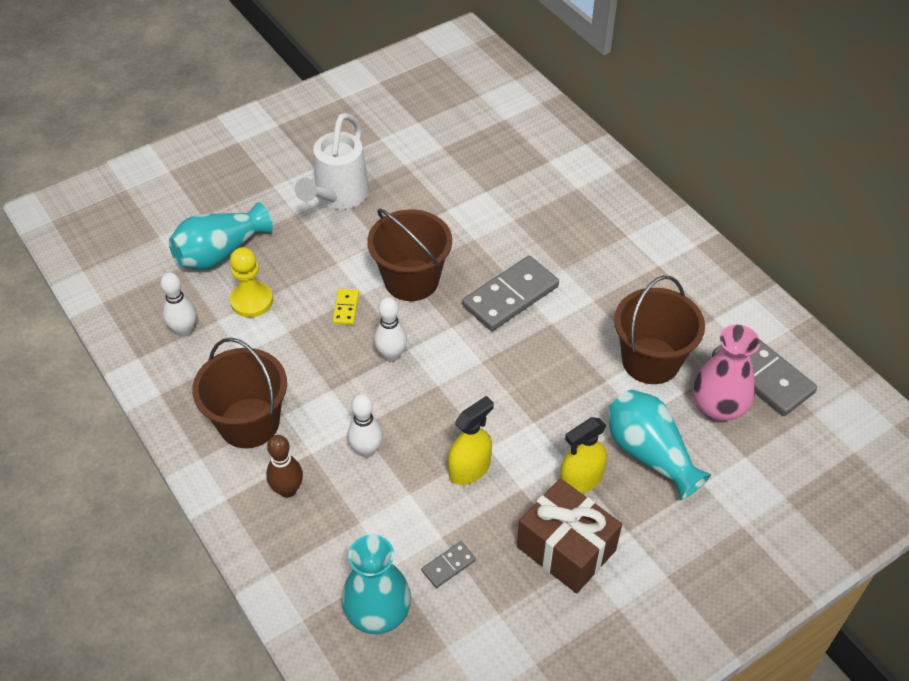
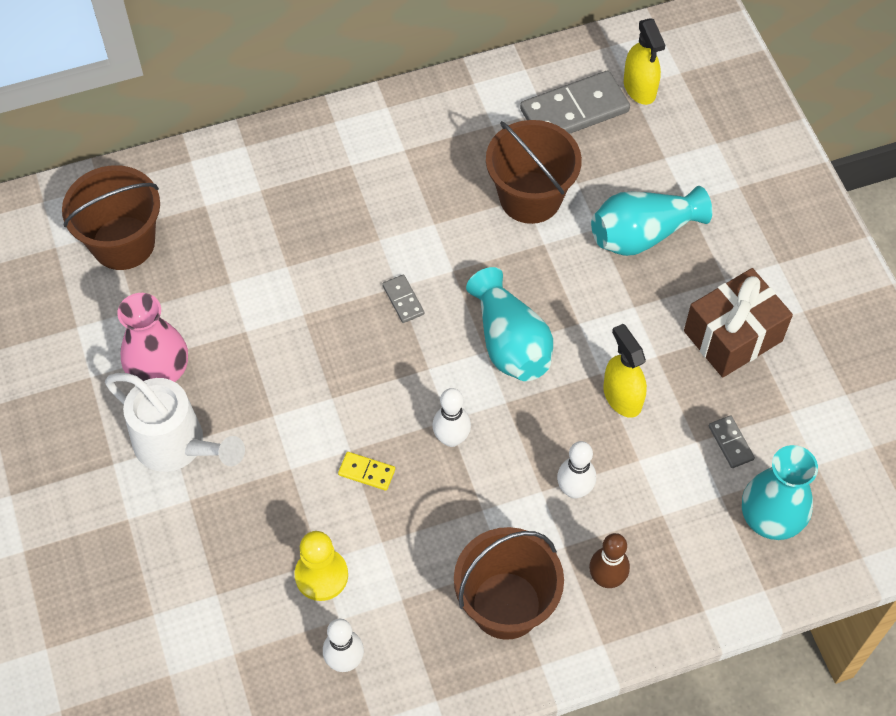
camera: 75 degrees left, 10 degrees up
(220, 252) = (226, 601): turquoise vase -> turquoise vase (510, 342)
(411, 280) = (346, 394): brown bucket -> brown bucket (123, 243)
(510, 296) = (403, 300): grey domino -> grey domino, size x0.46
(581, 480) = (659, 301): yellow spray bottle -> yellow spray bottle (639, 88)
(718, 407) = (603, 160): pink vase -> pink vase (159, 371)

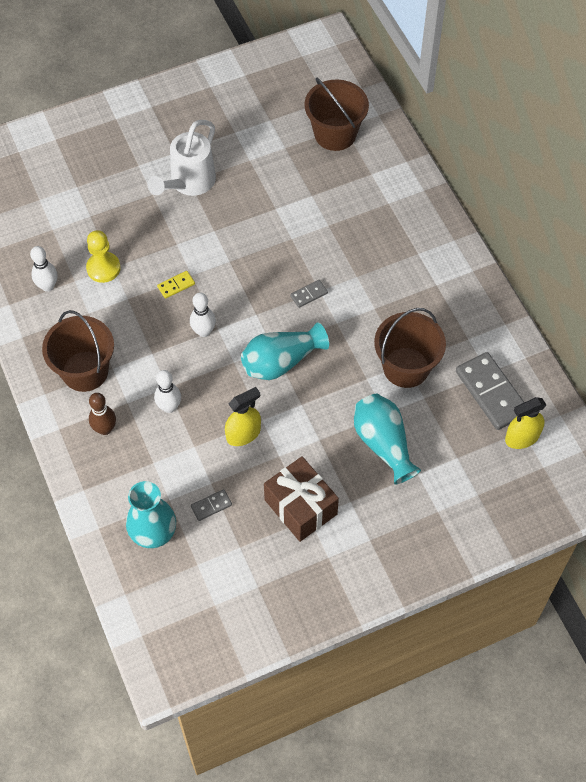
camera: 85 degrees right, 0 degrees up
(159, 371) = (241, 166): pink vase -> none
(366, 472) = (176, 285): yellow domino -> yellow domino turned 45 degrees clockwise

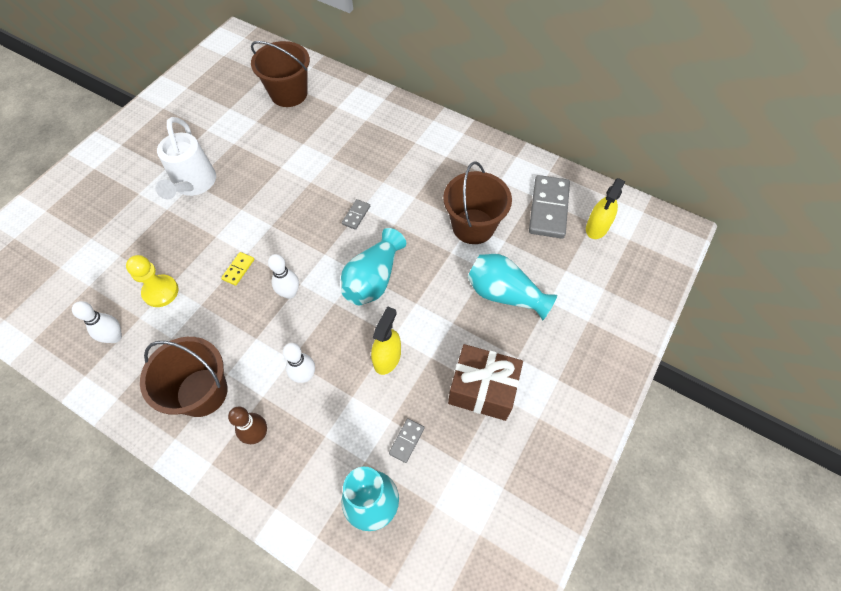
camera: 35 degrees left, 0 degrees up
(491, 393) = (548, 208): grey domino -> grey domino turned 75 degrees clockwise

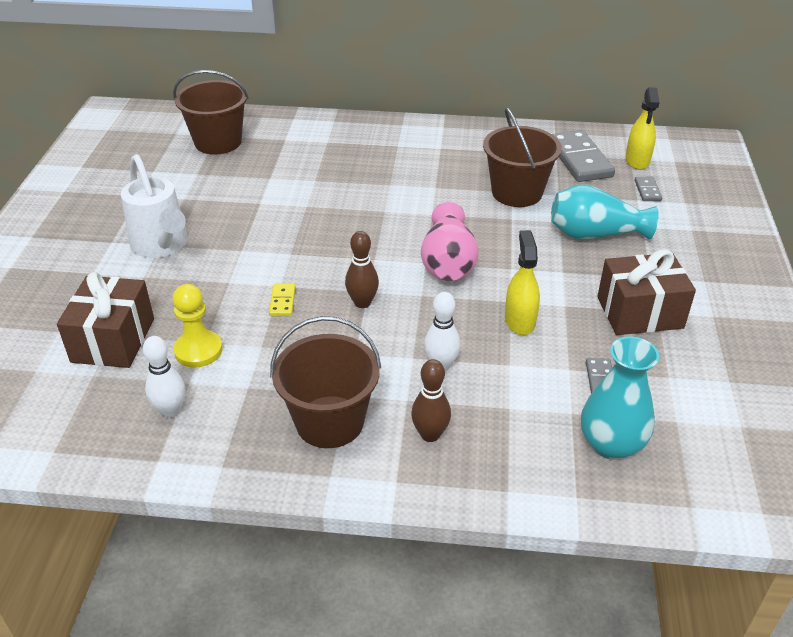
camera: 25 degrees left, 20 degrees down
(116, 260) = (113, 340): none -> brown gift
(289, 293) = (362, 303): white bowling pin -> brown bowling pin
(356, 215) = (383, 218): grey domino -> grey domino (647, 191)
(373, 279) = (448, 263): turquoise vase -> pink vase

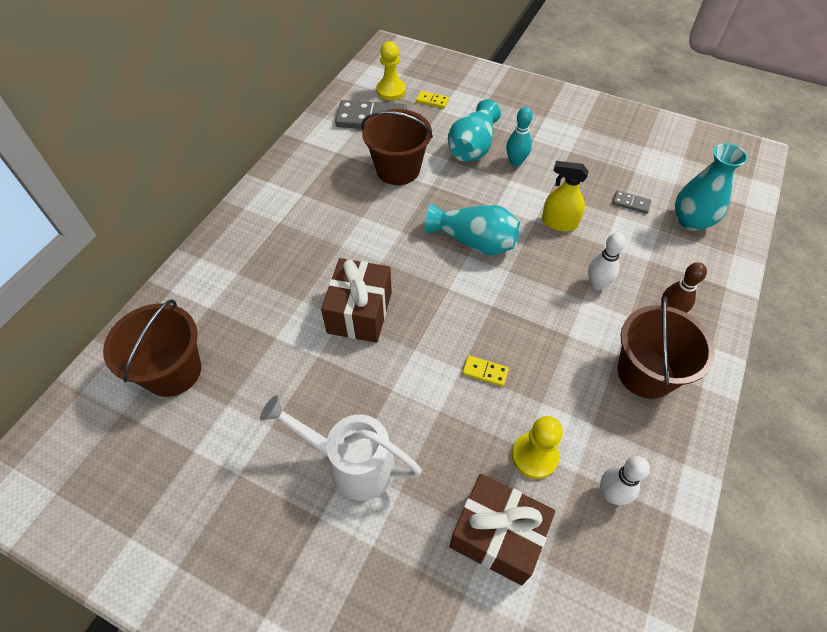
camera: 70 degrees left, 15 degrees up
(162, 245) = (352, 464): white watering can -> white watering can turned 150 degrees counterclockwise
(362, 303) = (506, 313): brown bowling pin -> none
(448, 263) = (474, 241): pink vase -> turquoise vase
(597, 270) = (515, 162): none -> turquoise bowling pin
(637, 161) = (391, 91): yellow spray bottle -> yellow pawn
(639, 312) = (569, 159): brown gift -> brown gift (359, 312)
(647, 191) = (432, 101): grey domino -> yellow domino

